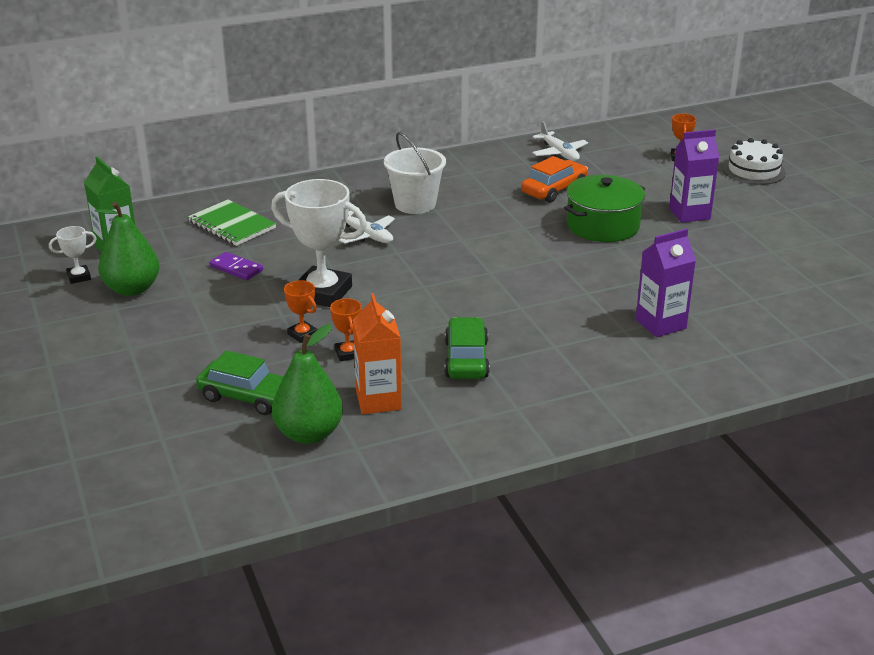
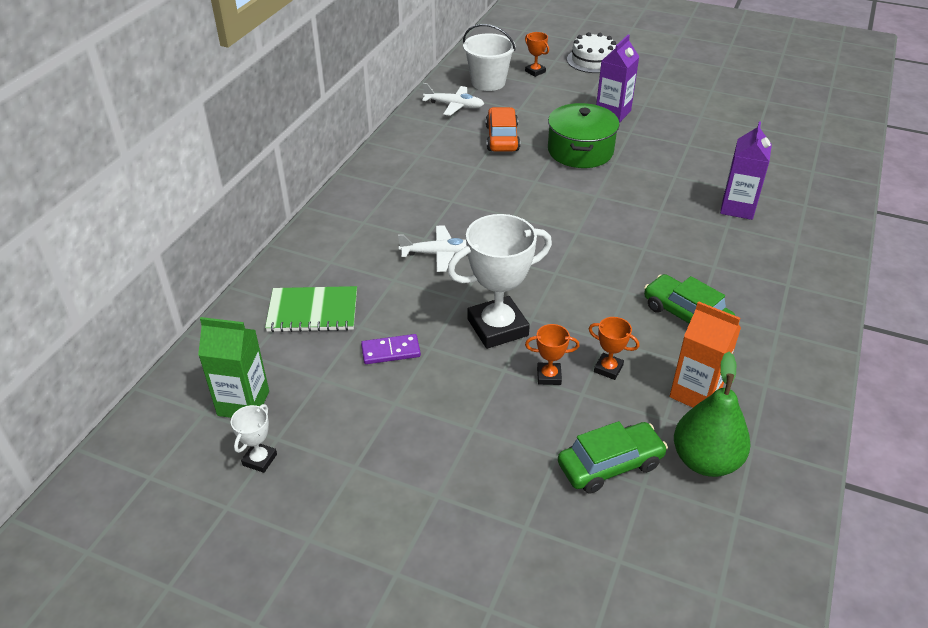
camera: 45 degrees left, 10 degrees up
(132, 289) = (334, 435): green pear -> none
(415, 204) = (428, 204): white bucket -> white bucket (488, 82)

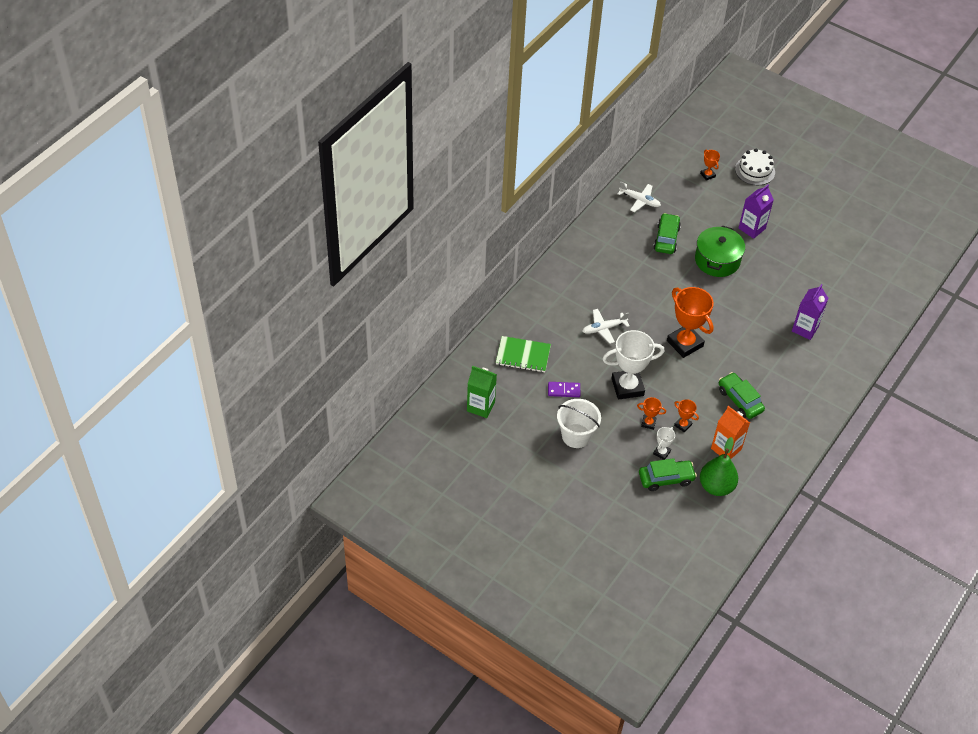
camera: 10 degrees right, 10 degrees up
(259, 459) = (487, 440): white trophy -> white trophy (661, 452)
(439, 254) = (604, 328): white plane -> white plane turned 150 degrees clockwise
(488, 82) = (669, 180): white bucket -> white bucket (576, 436)
(502, 138) = (666, 238): orange car -> green car
(570, 253) = (685, 343): none -> orange trophy

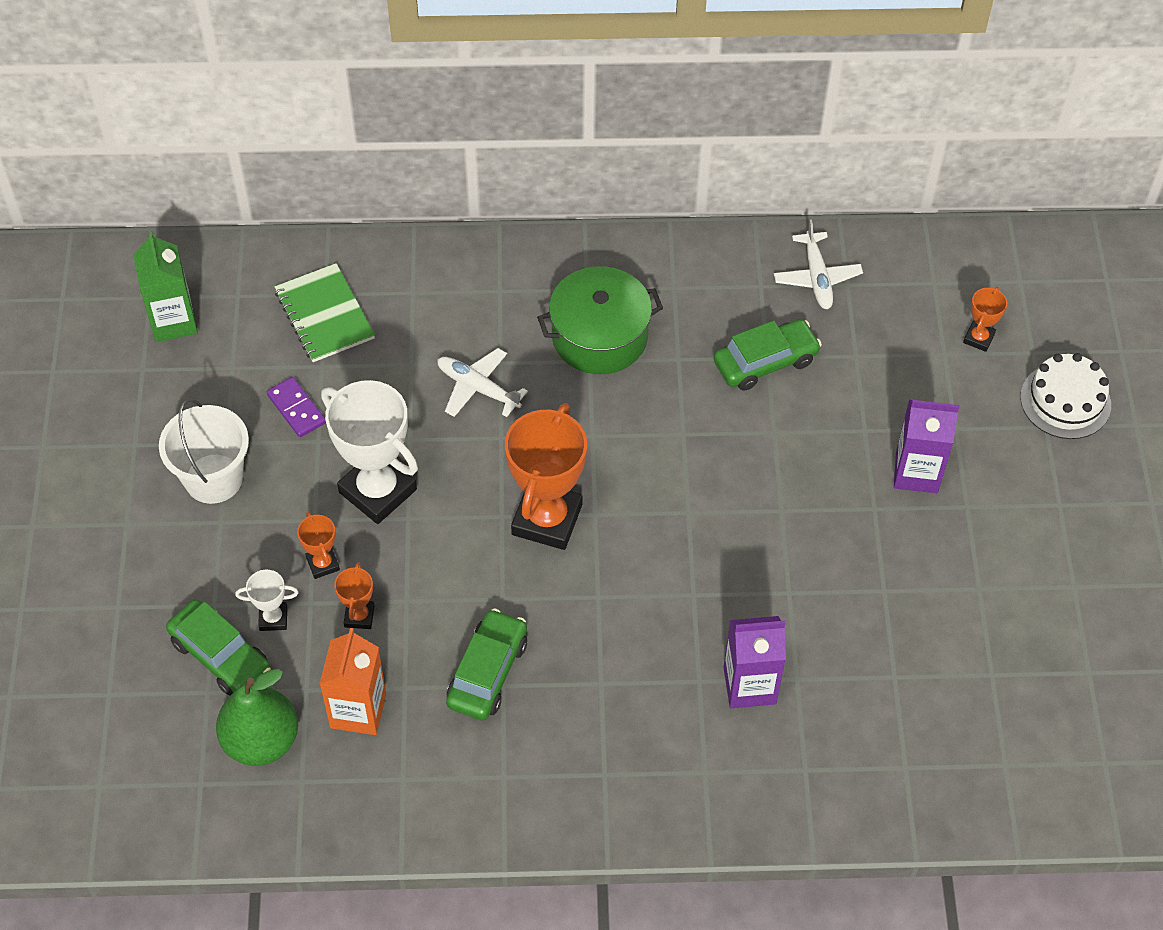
camera: 55 degrees right, 5 degrees up
(717, 260) = (787, 462): green pot -> green pot (599, 336)

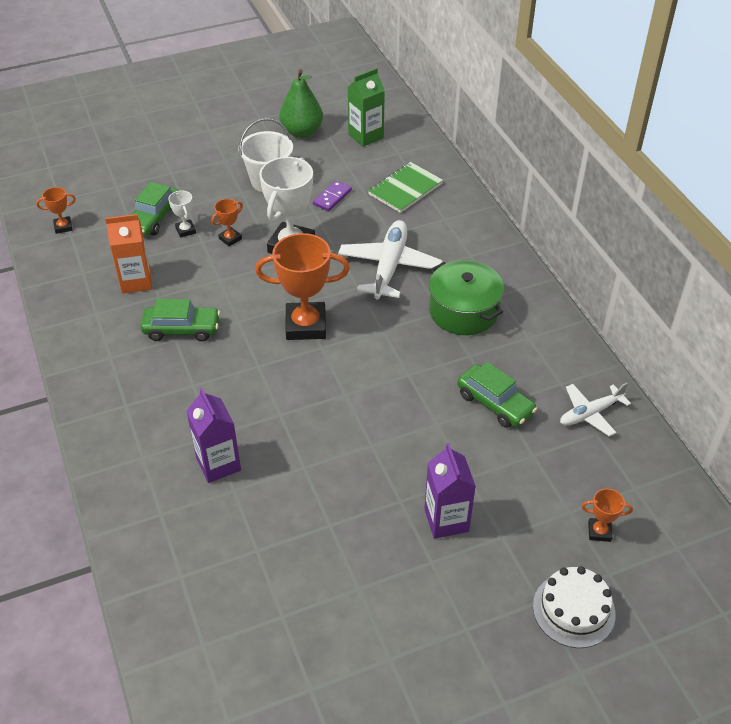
camera: 70 degrees right, 10 degrees down
(261, 741) = (104, 249): green pear -> green pear (302, 132)
(359, 616) = (200, 263): orange trophy -> orange trophy (63, 227)
(478, 388) = (389, 267): white plane -> white plane, size x1.65

